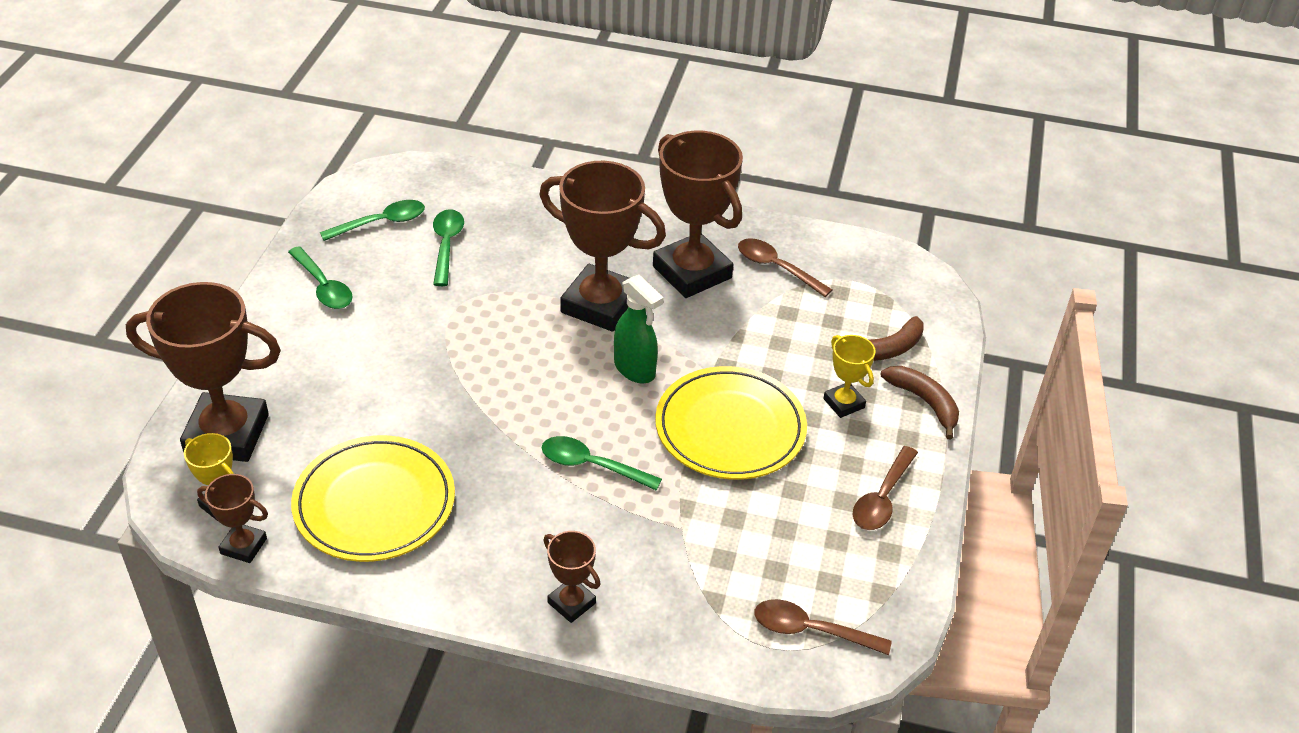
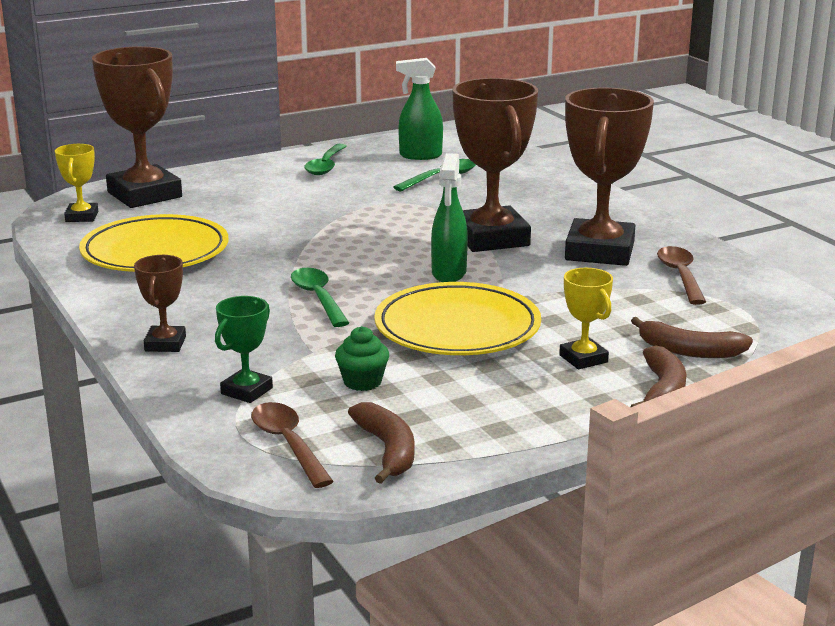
camera: 50 degrees right, 20 degrees down
(243, 546) = (55, 235): brown trophy -> none
(381, 223) = (420, 156): green spoon -> green spray bottle
(706, 603) = (246, 391): none -> green trophy
(759, 533) = (362, 382): none -> green cupcake
(843, 403) = (583, 359): yellow trophy -> yellow trophy turned 45 degrees counterclockwise
(870, 585) = (387, 450): none -> brown banana
(882, 498) = (503, 417): brown spoon -> none

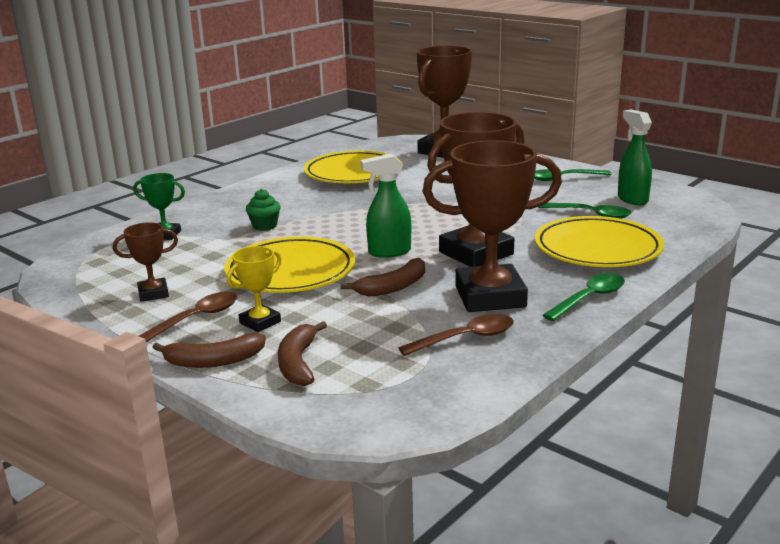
camera: 70 degrees right, 0 degrees up
(82, 217) = (392, 147): yellow trophy -> none
(165, 344) = (220, 204): brown trophy -> brown trophy (153, 293)
(288, 444) = (98, 258): brown spoon -> brown spoon (196, 319)
(318, 298) = (313, 224): green spoon -> green spoon (589, 298)
(362, 382) = (189, 260): green cupcake -> green cupcake (264, 226)
(387, 450) = (95, 285): brown banana -> brown banana (393, 287)
(527, 193) = (597, 249): none -> yellow plate

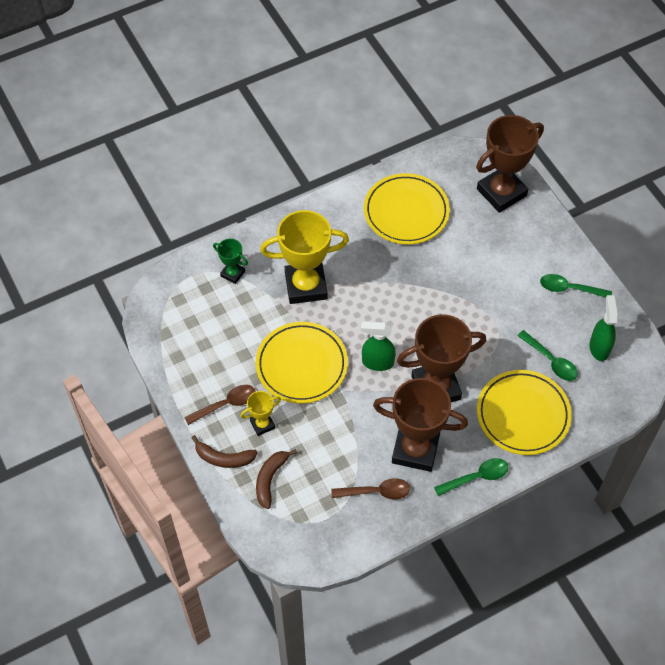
camera: 20 degrees right, 35 degrees up
(153, 293) = (207, 361): brown trophy -> none
(264, 226) = (306, 286): green cupcake -> yellow trophy
(393, 287) = (360, 413): brown banana -> none

